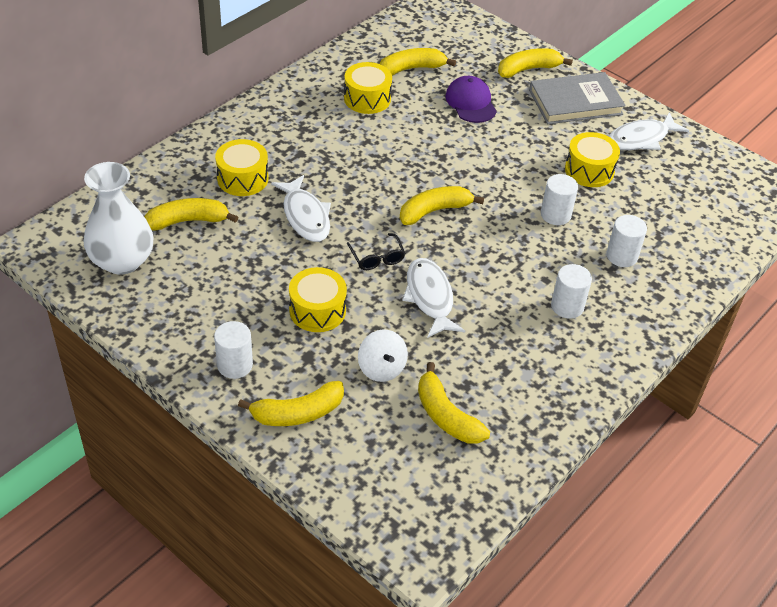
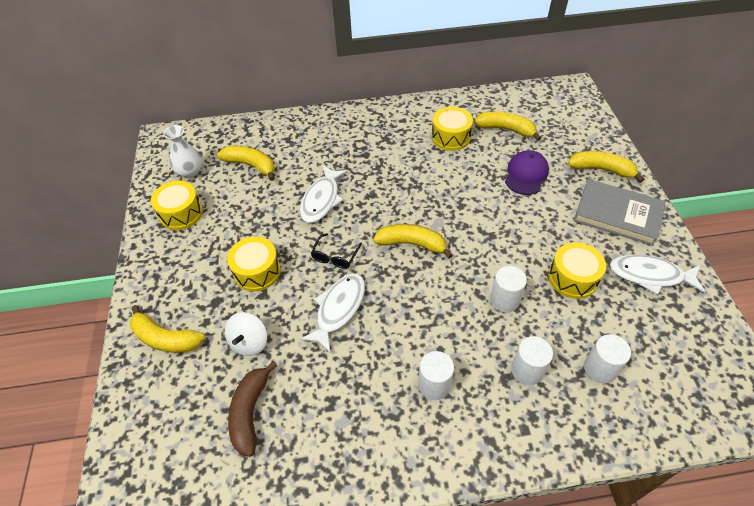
camera: 45 degrees right, 5 degrees up
(122, 261) = (190, 171): white vase -> white vase, size x0.62
(235, 365) = (170, 278): white cylinder -> white cylinder (600, 368)
(242, 178) = (312, 154): yellow drum -> yellow drum (181, 213)
(446, 416) = (250, 412): yellow banana -> brown banana

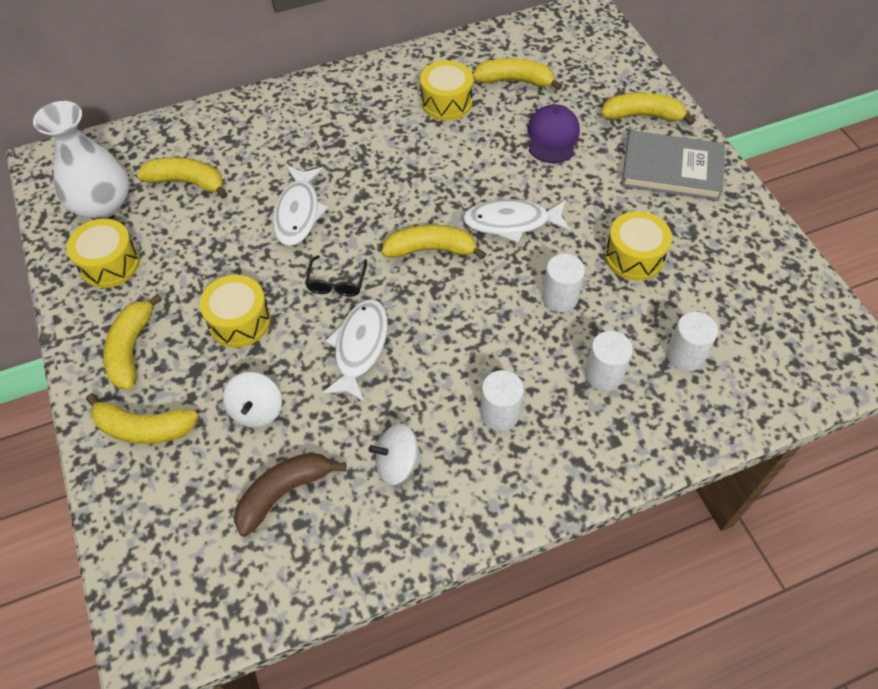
camera: 15 degrees left, 5 degrees up
(176, 277) = (131, 349): none -> yellow banana
(190, 171) = (103, 204): white vase -> white vase, size x1.60
(250, 412) = (283, 493): brown banana -> brown banana turned 60 degrees clockwise
(343, 409) = (397, 464): none -> white spinning top
(650, 275) = (721, 237): white fish -> white fish (511, 222)

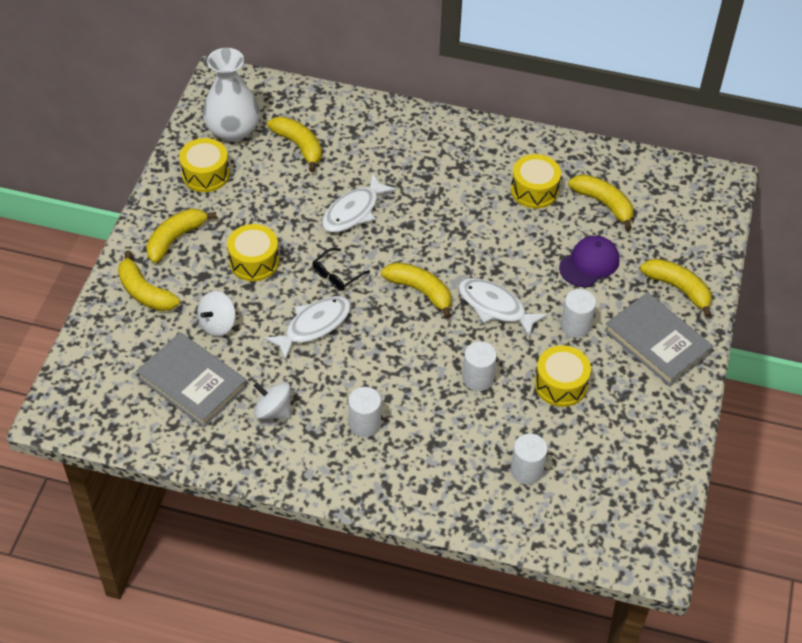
camera: 35 degrees right, 5 degrees down
(283, 493) = (192, 382): brown banana -> grey book
(603, 374) = (457, 445): white cylinder -> white cylinder (575, 326)

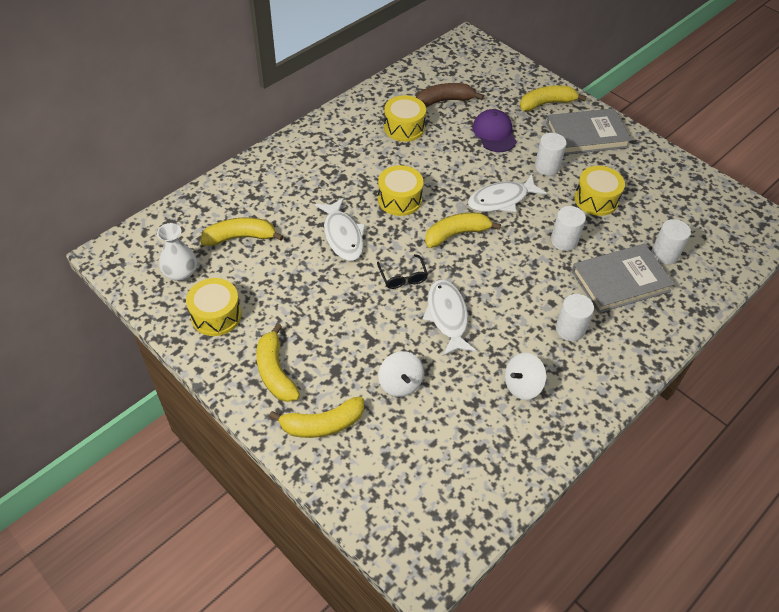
camera: 60 degrees left, 0 degrees up
(192, 382) = (455, 432): grey book -> grey book (620, 281)
(233, 130) = (181, 273): white vase -> white vase, size x0.62
(254, 261) = (347, 326): yellow drum -> yellow drum (399, 199)
(603, 203) = (444, 101): yellow banana -> brown banana

